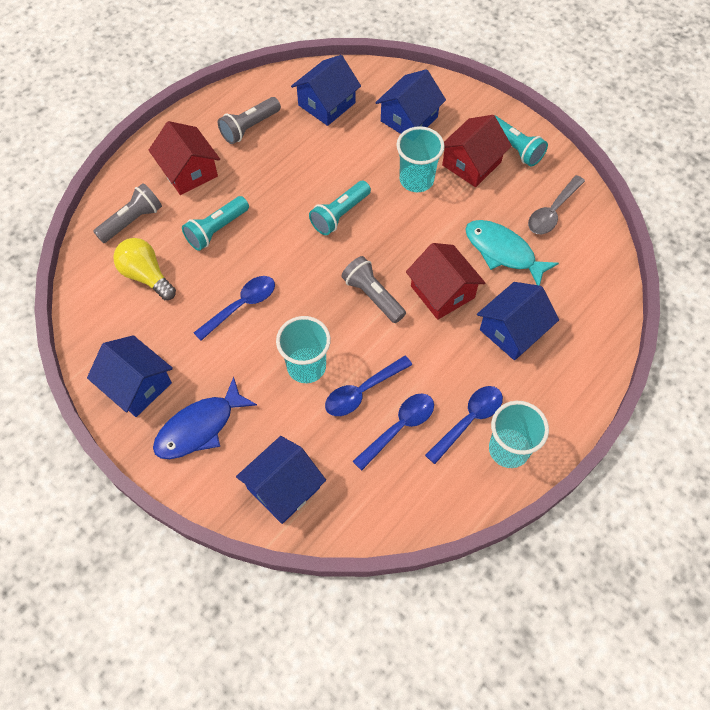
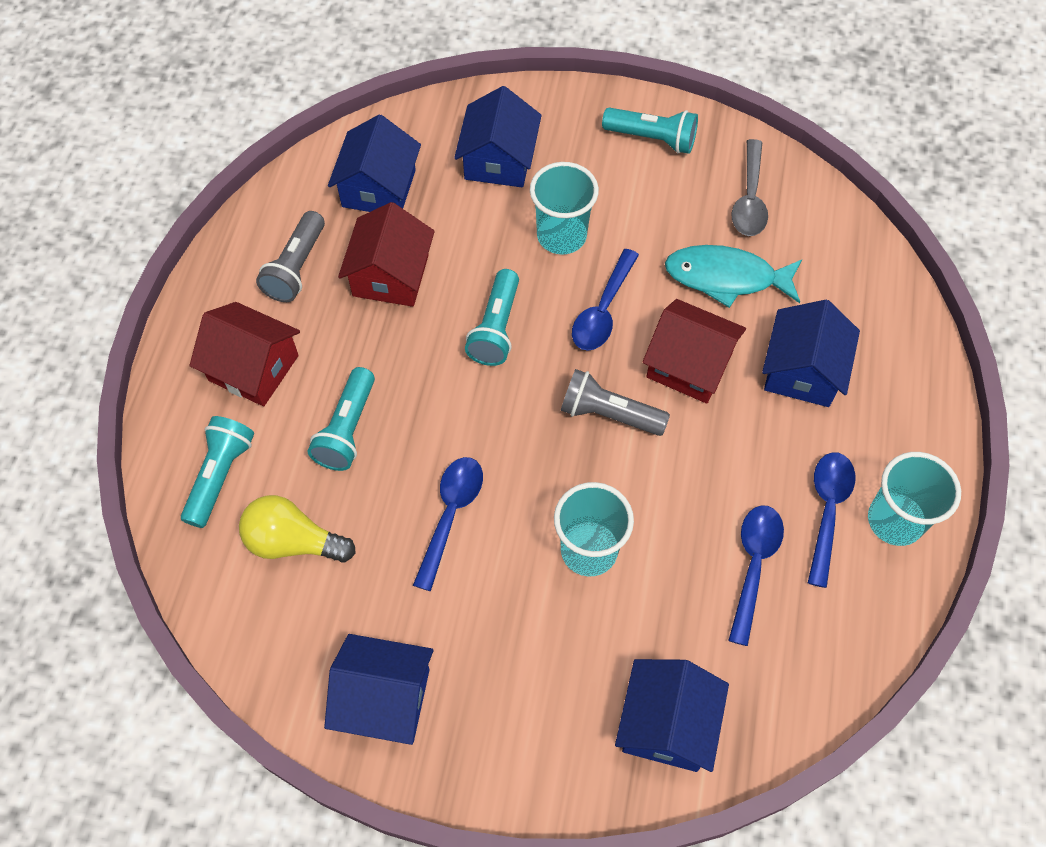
camera: 30 degrees left, 0 degrees up
(132, 221) = (220, 476): grey flashlight -> turquoise flashlight
(200, 427) = (507, 707): blue fish -> none
(362, 391) = (679, 544): blue spoon -> blue spoon (603, 310)
(471, 163) = (614, 182): red house -> red house (390, 275)

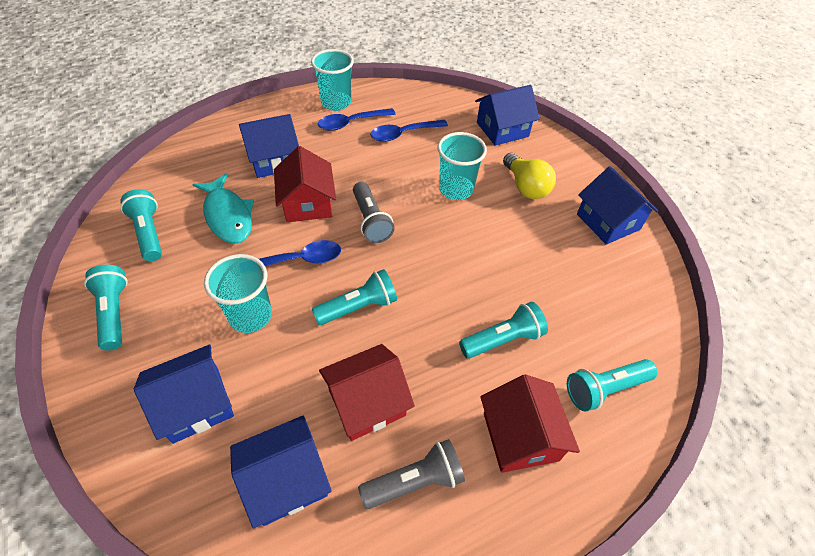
camera: 130 degrees left, 10 degrees down
(293, 542) = (591, 315): yellow light bulb -> yellow light bulb (525, 187)
(450, 515) = (498, 253): blue spoon -> none
(749, 198) = (149, 233): grey spoon -> turquoise flashlight

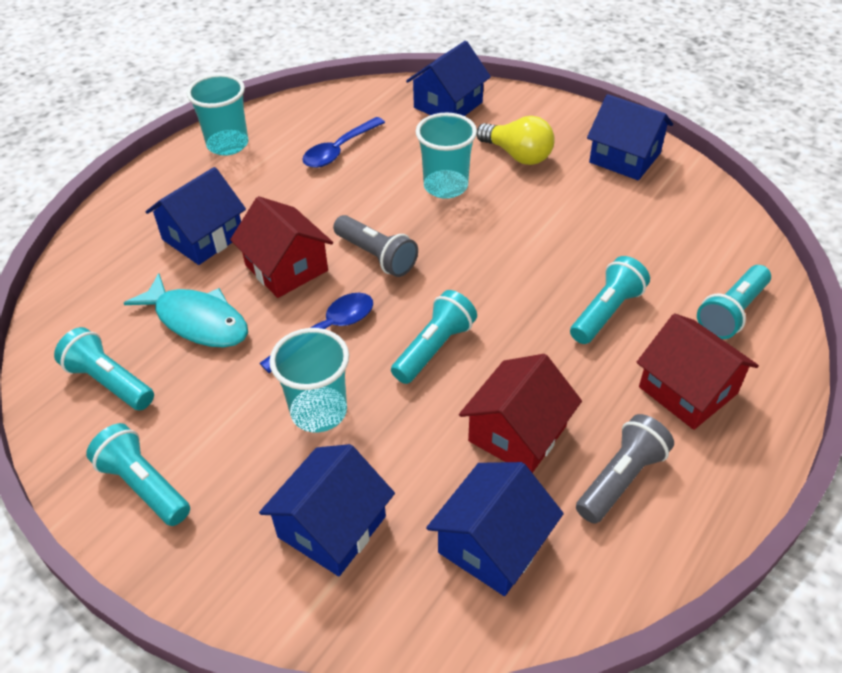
camera: 25 degrees left, 5 degrees down
(351, 123) = (266, 160): blue spoon -> none

